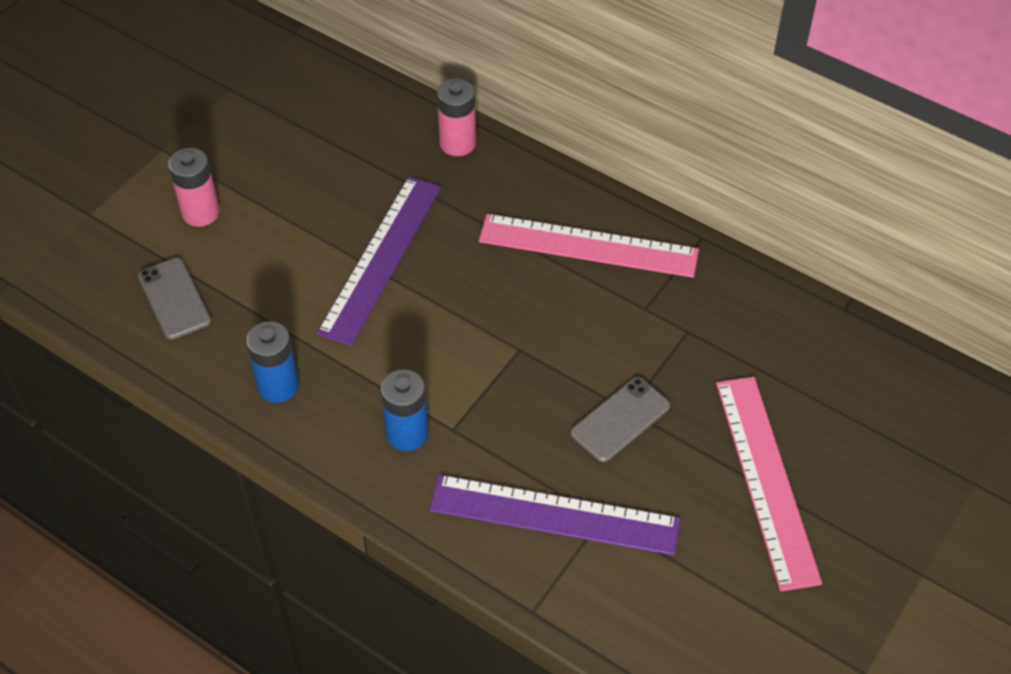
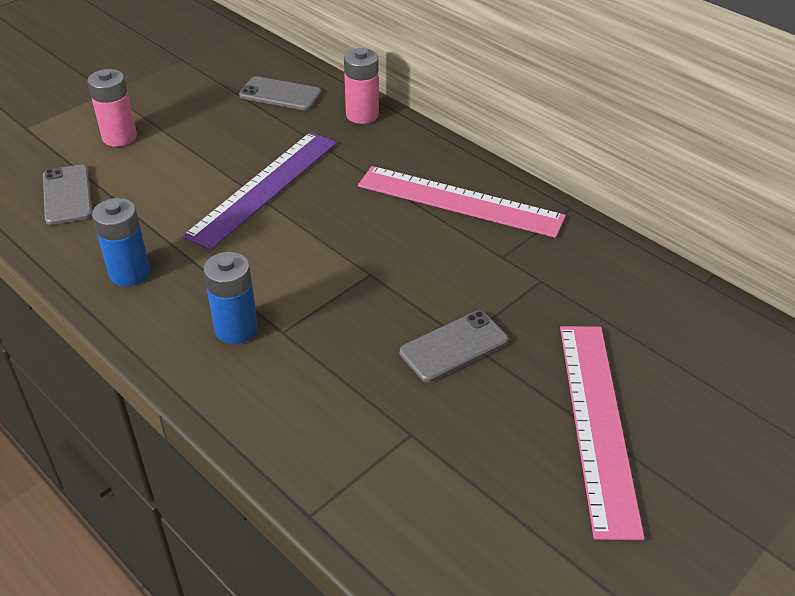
camera: 10 degrees right, 10 degrees down
(358, 126) = (280, 94): none -> grey phone
(554, 515) = (361, 424): purple ruler -> none

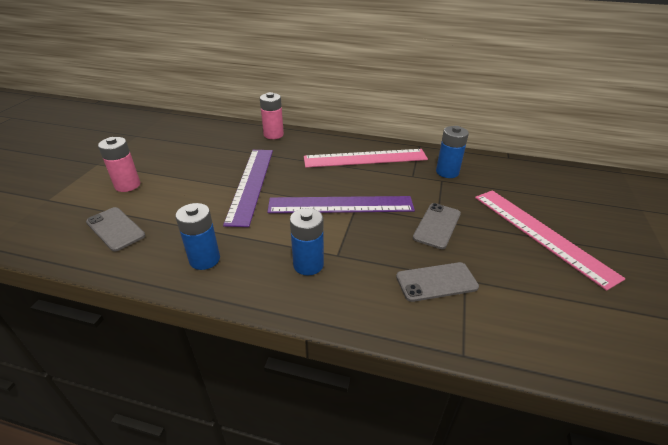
camera: 30 degrees left, 5 degrees down
(280, 94) = (216, 137): grey phone -> grey phone (436, 282)
(352, 263) = (340, 205): none -> purple ruler
(564, 270) = (447, 172): none -> blue battery

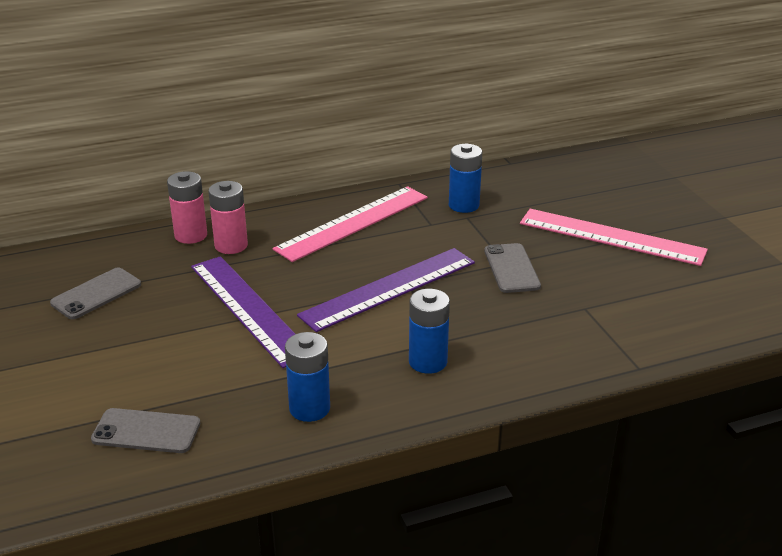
camera: 35 degrees left, 5 degrees down
(127, 185) = (75, 380): pink battery -> pink battery (231, 245)
(436, 282) = (563, 321): grey phone -> grey phone (96, 294)

